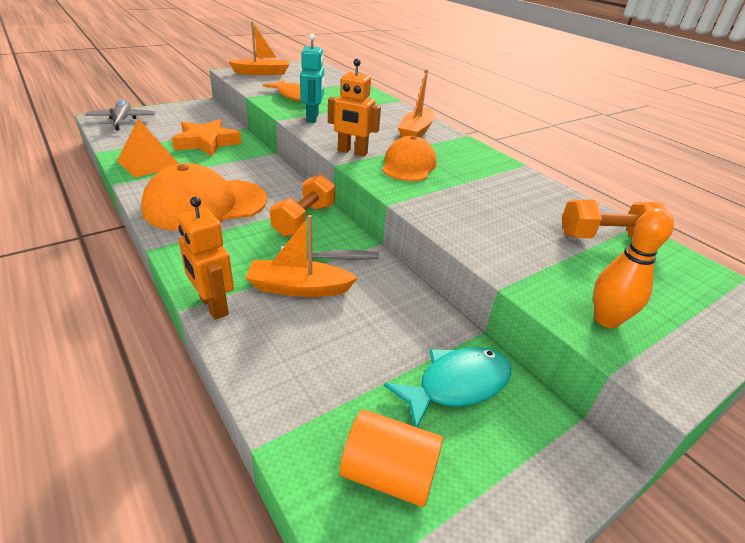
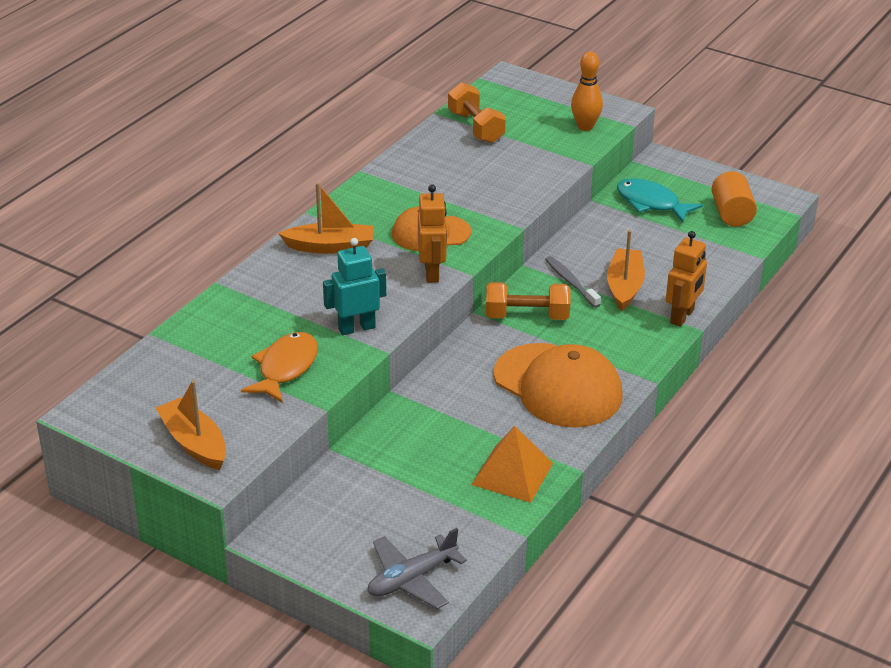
camera: 110 degrees left, 0 degrees up
(206, 142) = (413, 459): orange star -> none
(298, 288) = (624, 286): orange boat -> orange boat turned 150 degrees counterclockwise

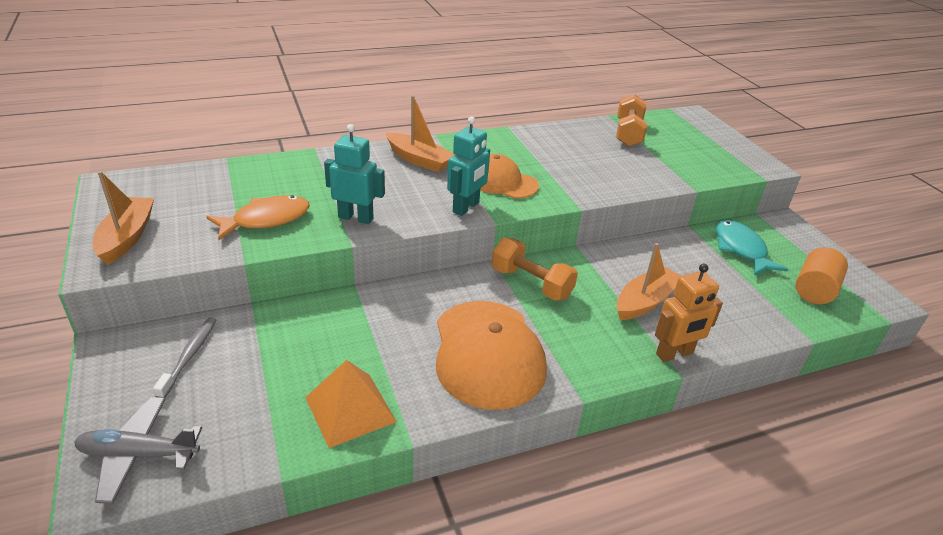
camera: 35 degrees right, 0 degrees up
(432, 273) = (466, 207): orange robot -> turquoise robot
(571, 282) = (600, 276): grey toothbrush -> grey toothbrush (189, 356)
(585, 127) = (721, 165): orange bowling pin -> none

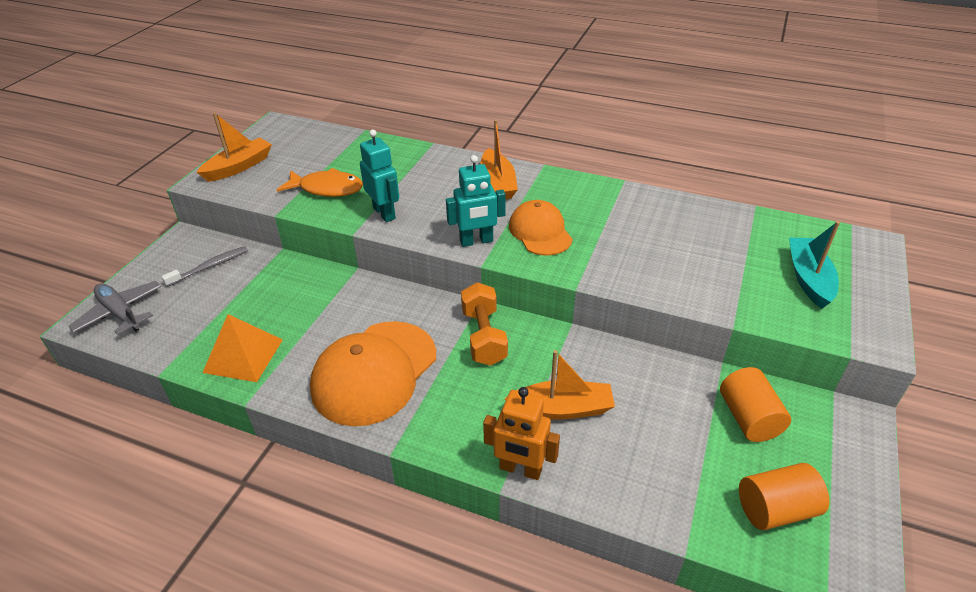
camera: 45 degrees right, 5 degrees up
(628, 133) = (748, 234): orange dumbbell -> none
(692, 146) = (808, 278): none -> turquoise boat
(741, 249) = (748, 418): turquoise fish -> orange cylinder

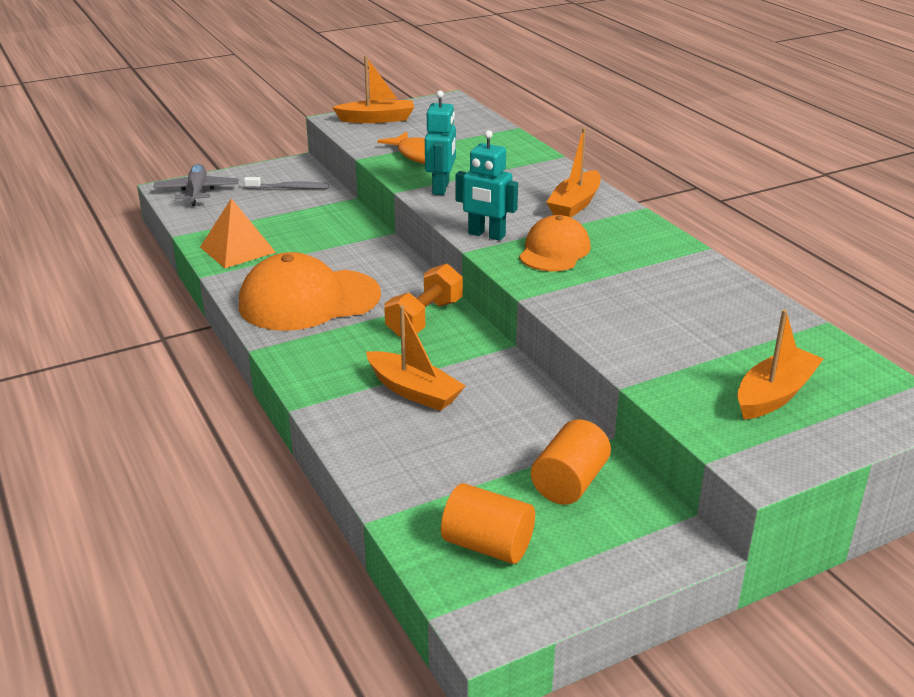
camera: 40 degrees right, 10 degrees down
(520, 469) = (324, 407): orange robot -> none
(808, 278) = (774, 394): turquoise boat -> orange boat

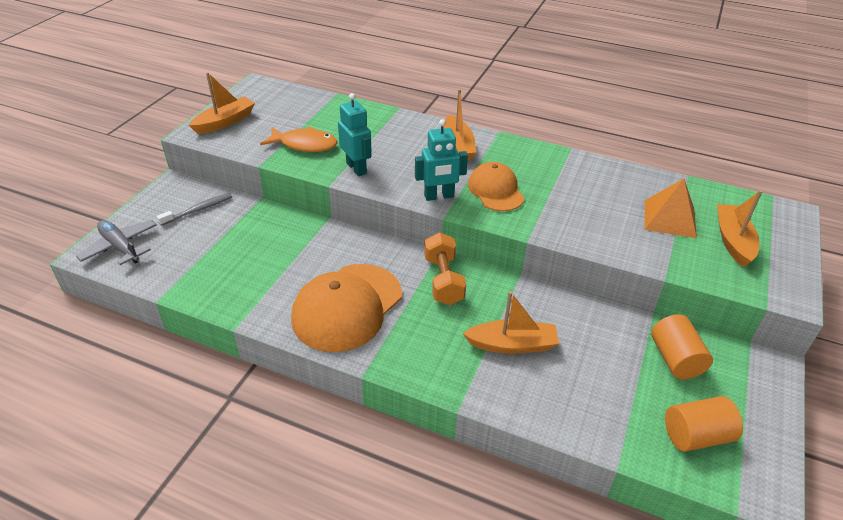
camera: 40 degrees left, 10 degrees up
(237, 249) = (231, 288): orange pyramid -> orange pyramid (670, 218)

